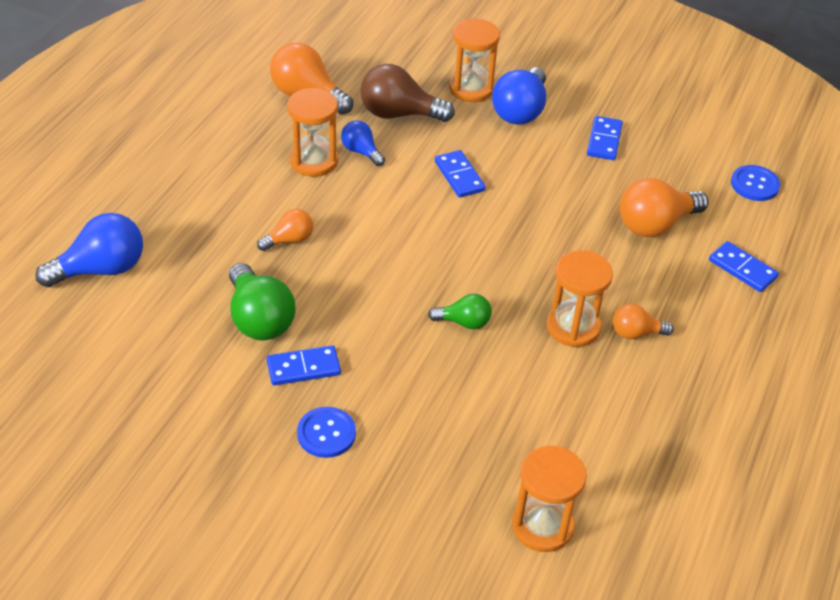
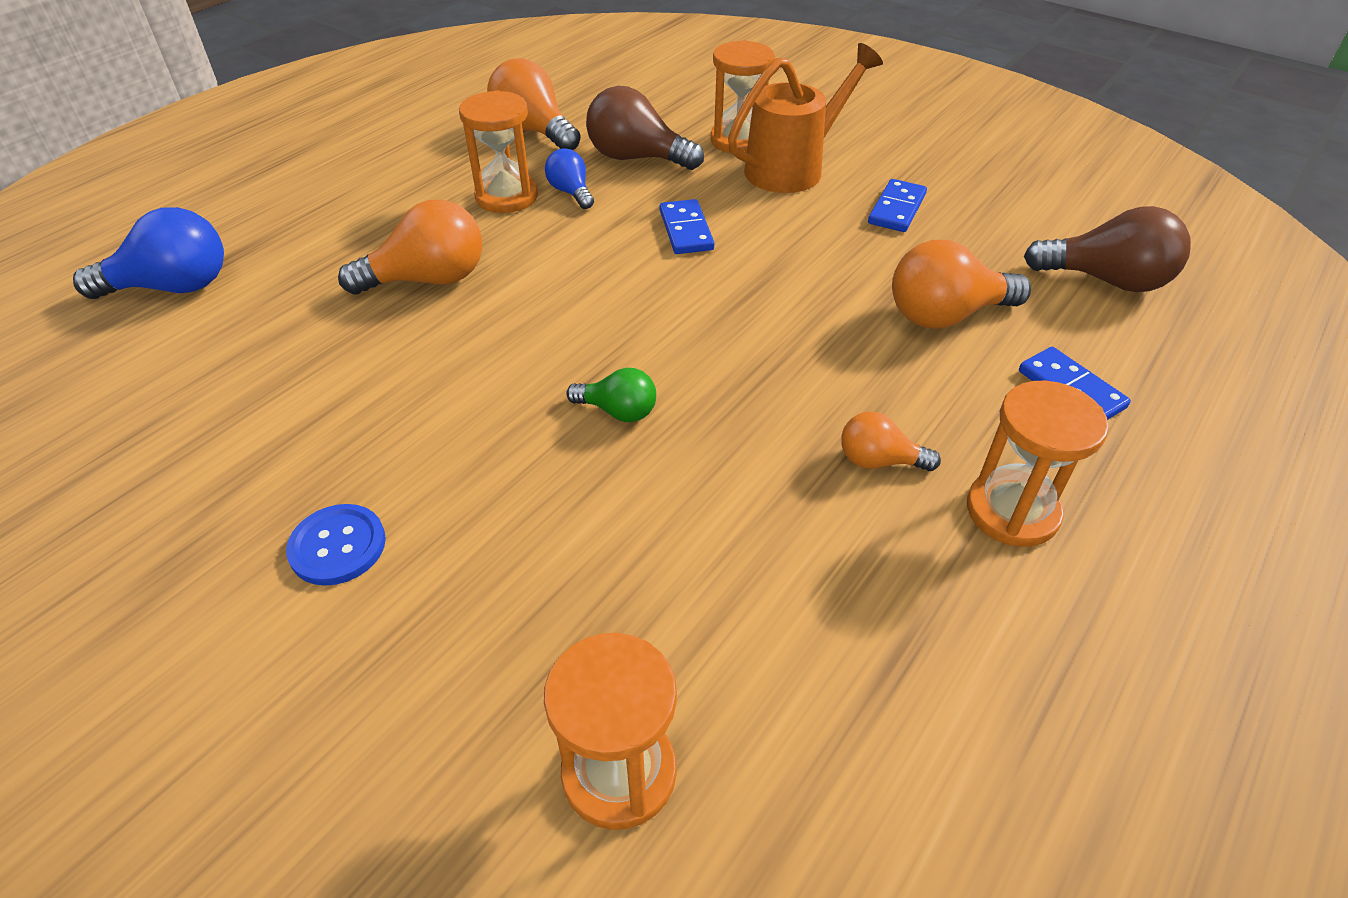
camera: 15 degrees right, 0 degrees up
(259, 319) = (334, 371): green light bulb -> none
(289, 240) = (428, 280): orange light bulb -> orange light bulb, size x1.77
(303, 368) = (357, 444): blue domino -> none
(520, 111) = (793, 168): blue light bulb -> orange watering can
(573, 327) = (781, 439): orange hourglass -> orange hourglass (1012, 511)
(754, 184) = (1106, 280): blue button -> brown light bulb

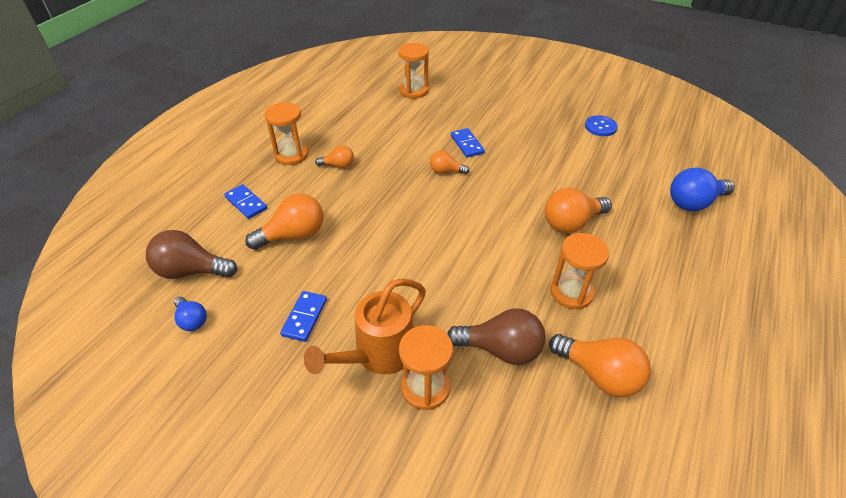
camera: 170 degrees right, 0 degrees up
(337, 546) = (521, 122): blue button -> blue button (600, 127)
(571, 192) = (531, 303): blue light bulb -> blue light bulb (192, 320)
(618, 411) = (446, 171): green light bulb -> orange light bulb
(686, 230) = (444, 278): blue domino -> blue domino (467, 144)

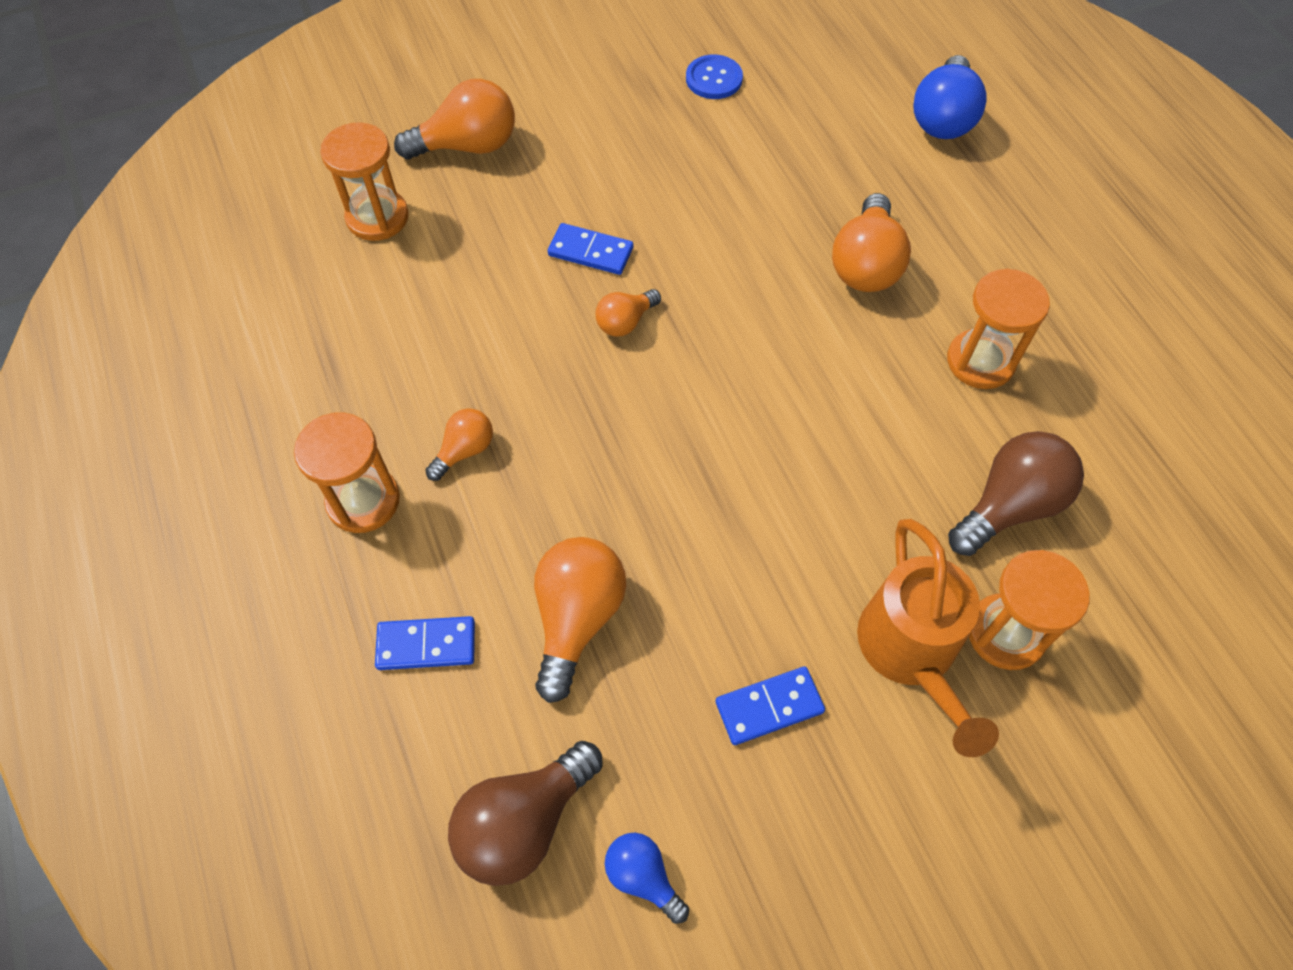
camera: 50 degrees left, 15 degrees up
(192, 320) = (643, 876): blue light bulb -> blue light bulb turned 135 degrees counterclockwise
(304, 317) = (769, 706): blue domino -> blue domino turned 75 degrees counterclockwise
(599, 374) = (1119, 435): orange light bulb -> orange light bulb (468, 146)

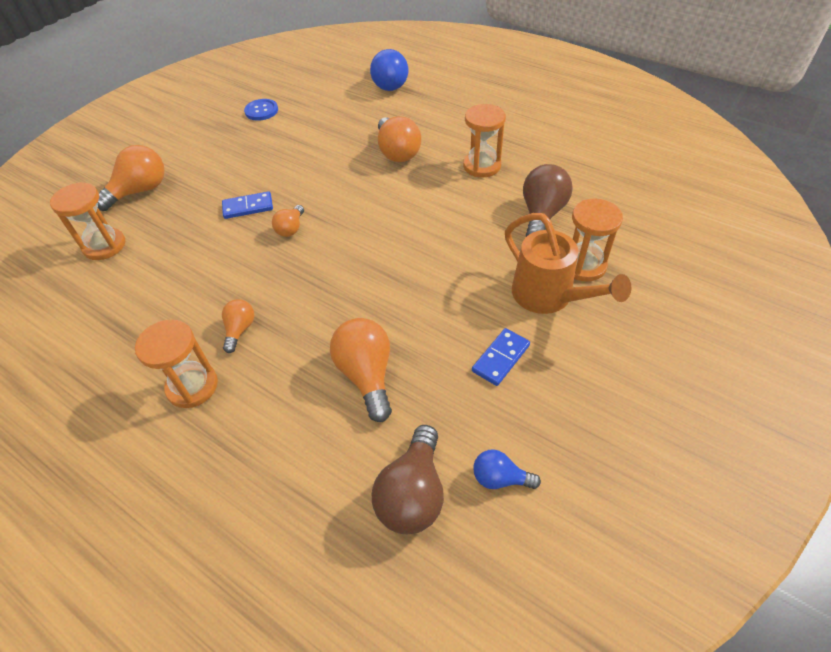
camera: 30 degrees left, 10 degrees down
(426, 644) = (286, 438): blue domino -> none

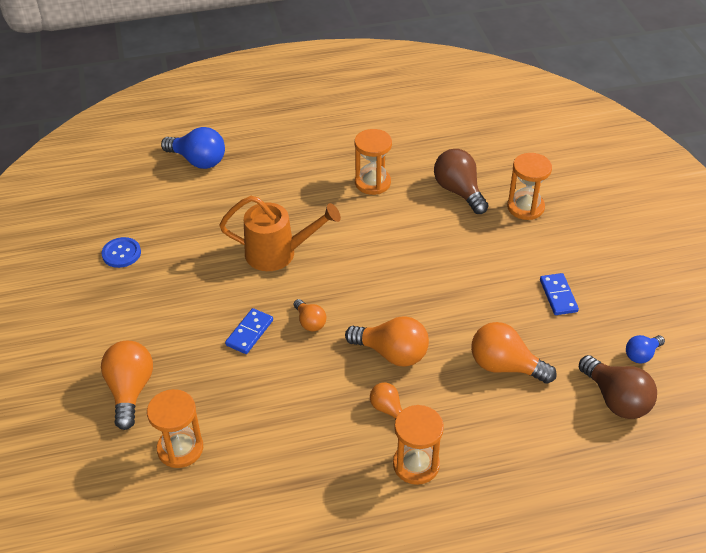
camera: 50 degrees left, 5 degrees down
(397, 152) = (296, 212): orange light bulb -> orange light bulb (392, 353)
(549, 297) = (534, 241): orange watering can -> orange watering can (278, 253)

